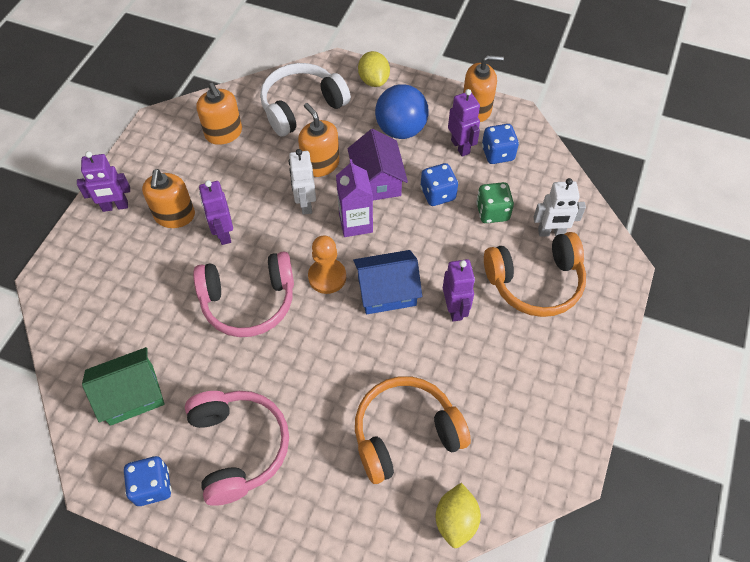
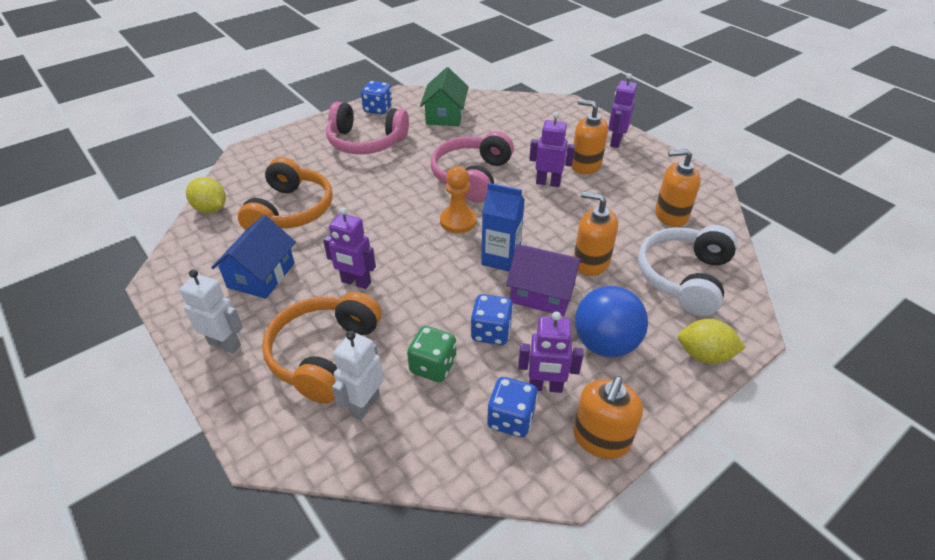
camera: 120 degrees right, 15 degrees down
(302, 107) = (684, 277): white headphones -> white headphones turned 150 degrees counterclockwise
(305, 204) = (547, 236): white robot -> white robot (225, 344)
(320, 164) = (591, 262): orange soap dispenser -> orange soap dispenser turned 150 degrees counterclockwise
(355, 223) = (501, 258): purple carton -> blue carton
(387, 291) = (413, 249): blue house -> blue house (261, 275)

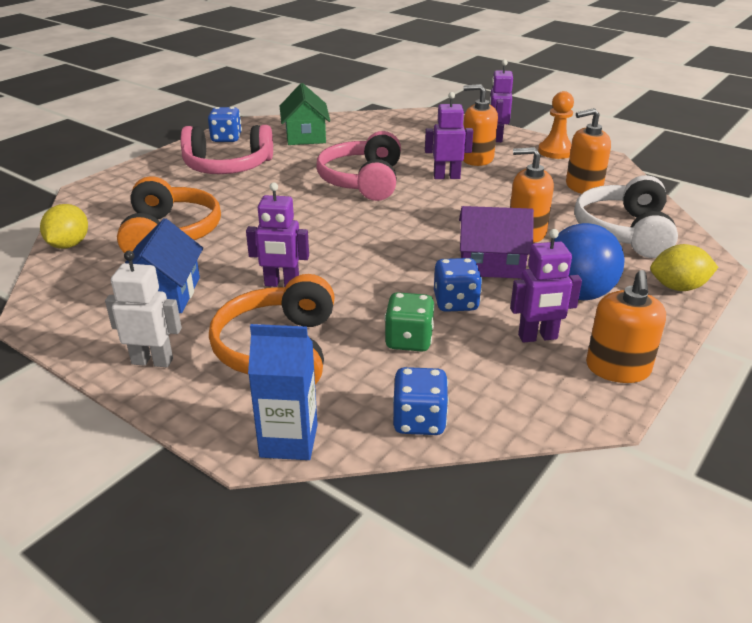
camera: 15 degrees left, 10 degrees down
(211, 209) = (69, 245): yellow lemon -> yellow lemon turned 75 degrees clockwise
(364, 405) = (350, 386): white robot -> none
(458, 221) = (368, 218): orange pawn -> orange pawn (555, 151)
(501, 258) = (431, 242): blue carton -> blue carton (289, 441)
(511, 419) = (517, 369): blue dice -> blue dice (419, 421)

